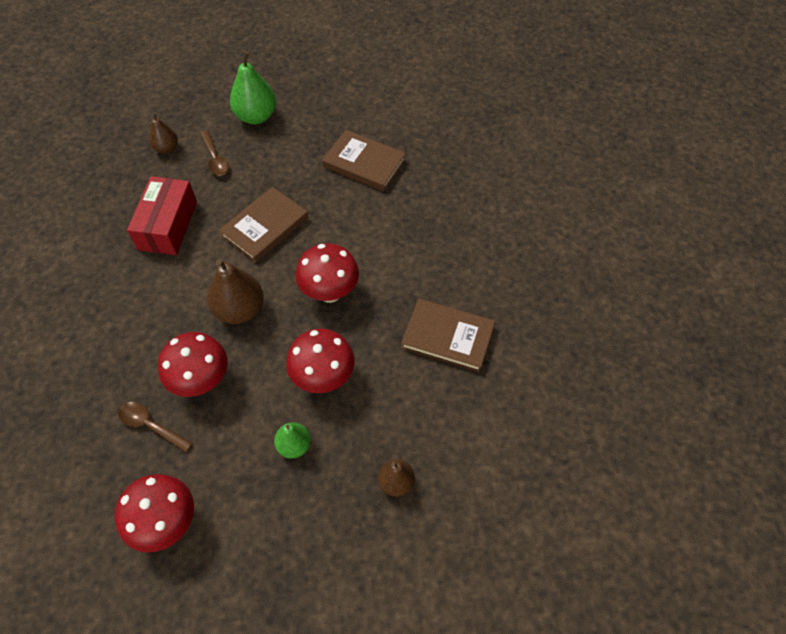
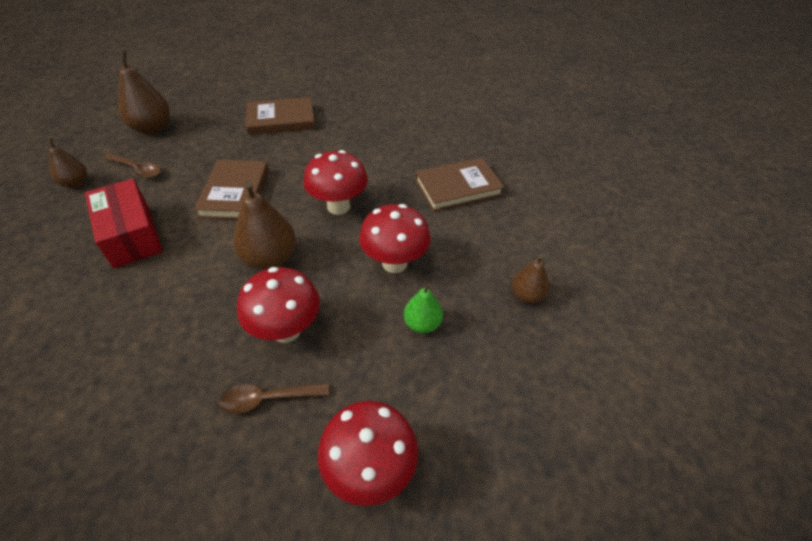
camera: 40 degrees left, 10 degrees down
(256, 116) = (152, 128): green pear -> brown pear

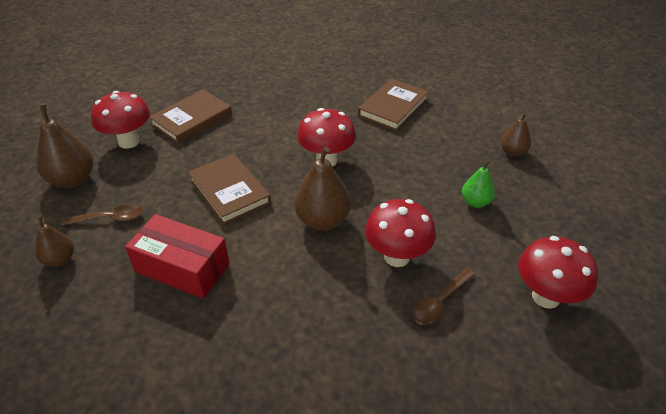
camera: 35 degrees left, 5 degrees down
(394, 263) = (413, 176): red mushroom -> red mushroom (129, 142)

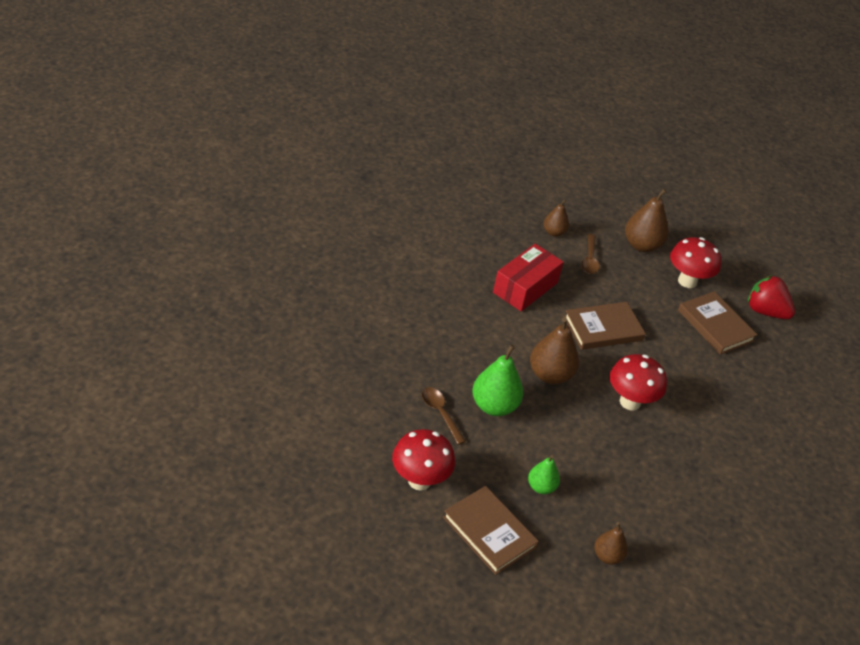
camera: 100 degrees right, 0 degrees up
(159, 93) = (765, 311): none -> red strawberry
(393, 107) = (711, 486): brown book -> brown book (489, 532)
(397, 257) = (494, 406): red mushroom -> green pear

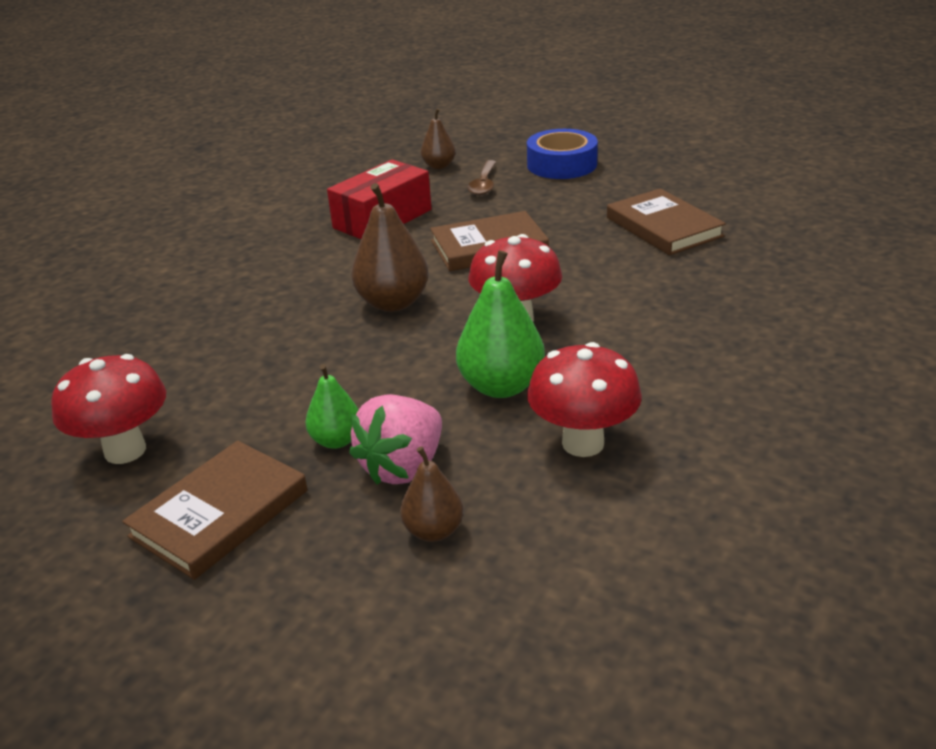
camera: 10 degrees right, 10 degrees down
(440, 413) = (199, 363): brown spoon -> none
(489, 532) = (220, 513): brown book -> brown book turned 75 degrees clockwise
(494, 406) = (291, 346): green pear -> green pear (501, 386)
(583, 511) = (403, 467): none -> pink strawberry
(641, 245) = (561, 164): brown pear -> blue tape
(687, 281) = (624, 189): red mushroom -> red mushroom (583, 443)
(765, 311) = (741, 206): red strawberry -> none

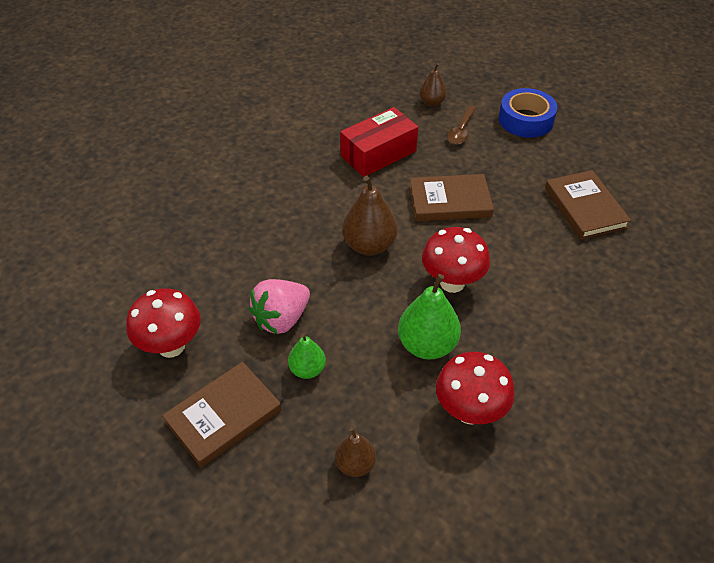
camera: 10 degrees right, 15 degrees up
(403, 467) = (346, 404): pink strawberry -> pink strawberry (281, 319)

